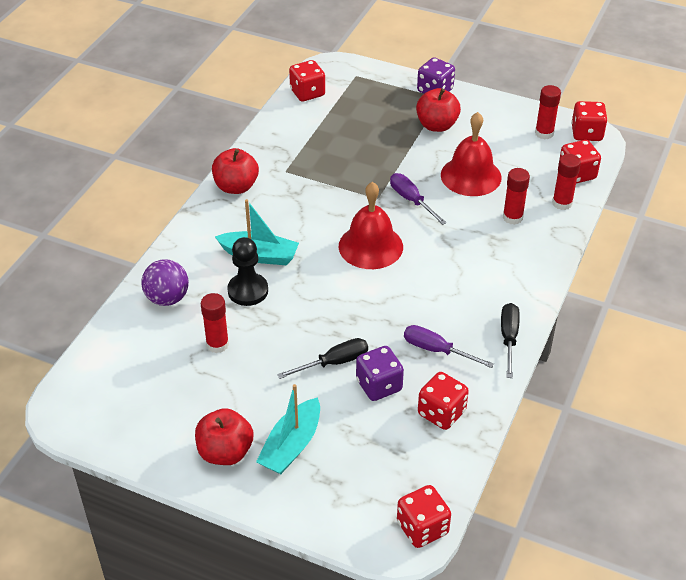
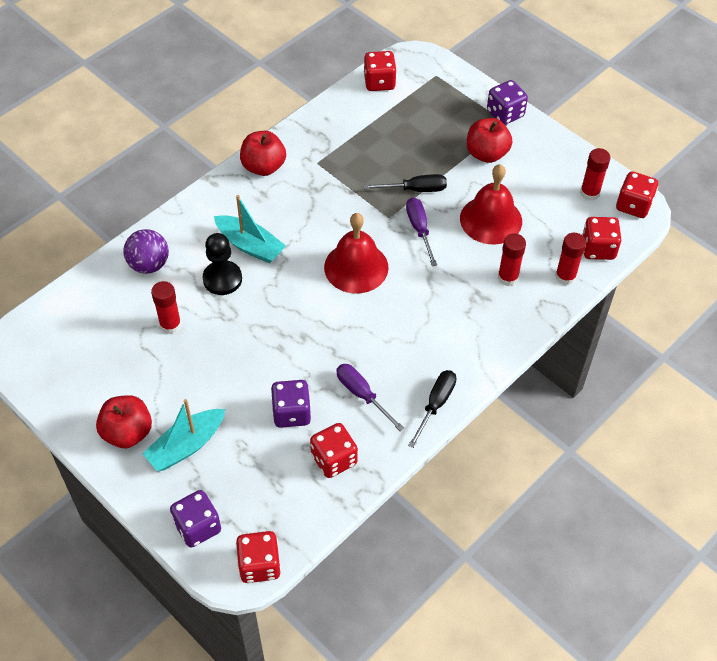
camera: 20 degrees right, 10 degrees up
(334, 363) = (263, 377): black screwdriver -> black screwdriver (415, 189)
(342, 514) = (197, 527): none -> purple dice

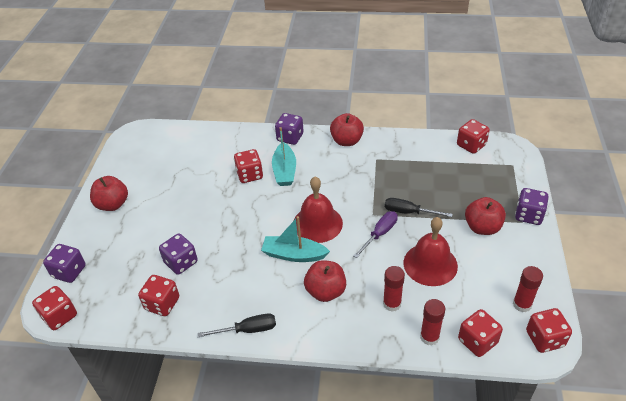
camera: 55 degrees right, 10 degrees down
(149, 264) = (231, 143): purple ball -> none
(170, 325) = (198, 175): red glue stick -> none
(186, 446) = (122, 232): turquoise boat -> turquoise boat (294, 255)
(202, 208) = (290, 137): none -> purple dice
(222, 279) = (249, 175): black pawn -> red dice
(362, 395) = (222, 287): purple screwdriver -> none
(415, 189) = (409, 212): black screwdriver -> black screwdriver turned 150 degrees clockwise
(447, 316) = (325, 291): none -> red apple

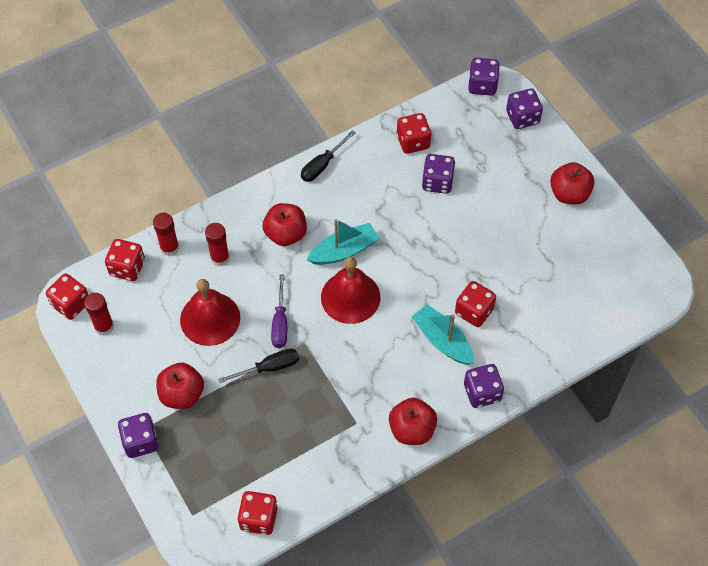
camera: 140 degrees right, 15 degrees up
(60, 316) = (482, 85): red dice -> purple dice

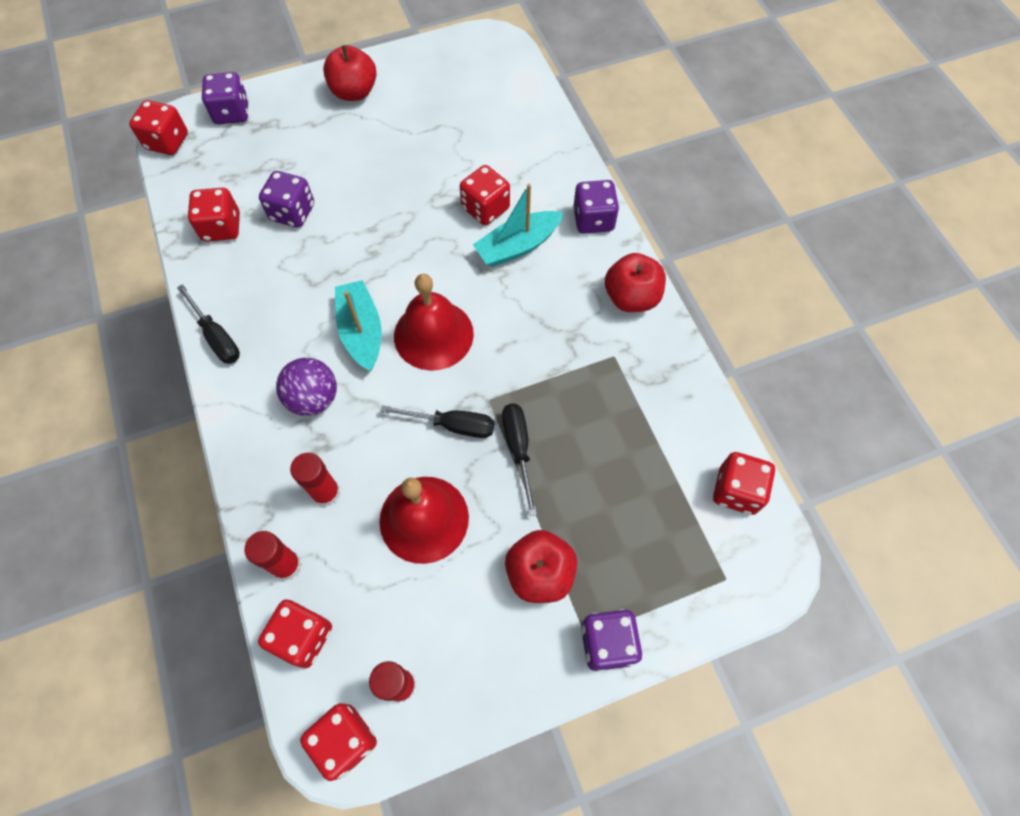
camera: 80 degrees left, 5 degrees up
(280, 323) = (452, 425): purple screwdriver -> black screwdriver
(286, 234) = (314, 399): red apple -> purple ball
(482, 85) = (167, 142): purple dice -> red dice

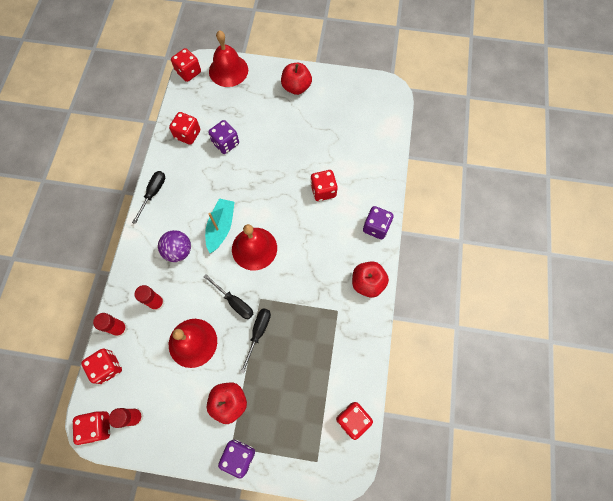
camera: 30 degrees right, 5 degrees up
(217, 336) = (153, 193): black screwdriver -> black screwdriver turned 150 degrees counterclockwise
(232, 113) = (228, 70): purple dice -> red bell
(518, 246) = (326, 221): turquoise boat -> none

